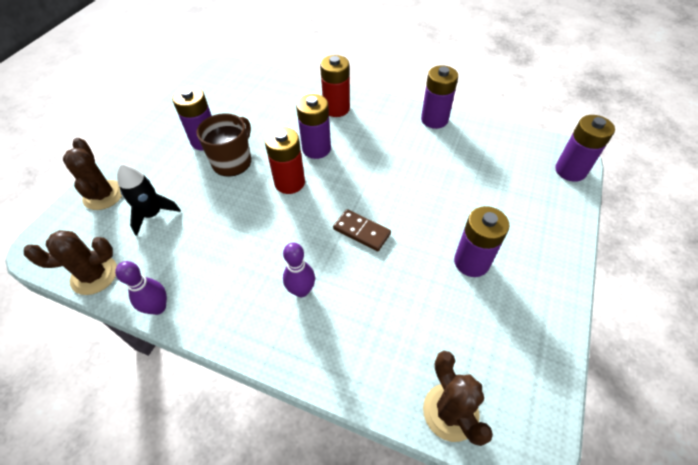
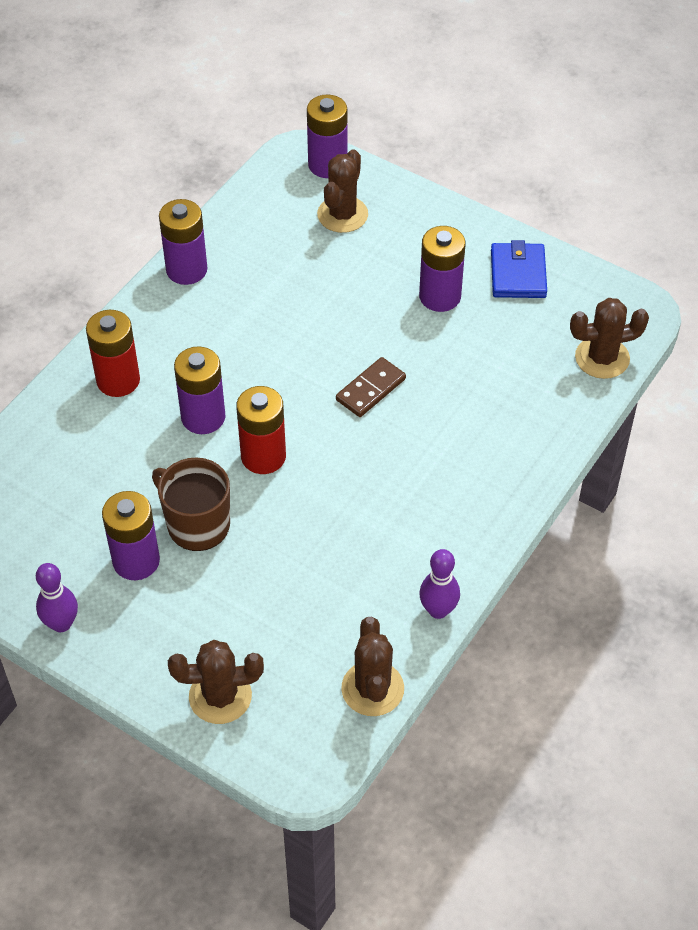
camera: 80 degrees left, 0 degrees up
(153, 214) = (279, 626): black rocket -> none
(301, 290) = (444, 461): purple bowling pin -> purple bowling pin (61, 623)
(524, 319) = (518, 274): none -> blue wallet
(525, 187) = (342, 215): none -> brown cactus

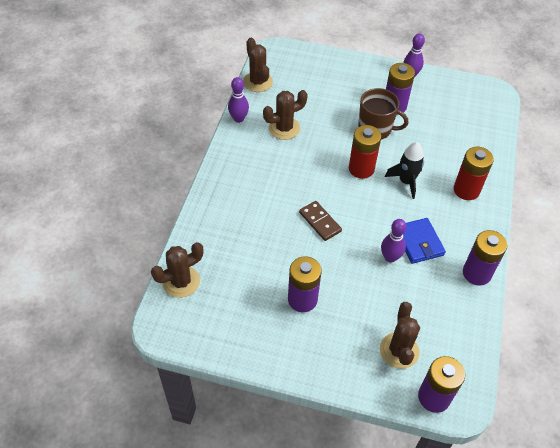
camera: 160 degrees right, 0 degrees up
(203, 417) = (406, 181): purple battery -> black rocket
(220, 696) = (324, 65): brown cactus -> brown cactus (284, 128)
(293, 317) = (390, 257): none -> purple bowling pin
(371, 389) = (320, 222): brown domino -> brown domino turned 60 degrees counterclockwise
(518, 274) = (254, 334): blue wallet -> blue wallet (419, 242)

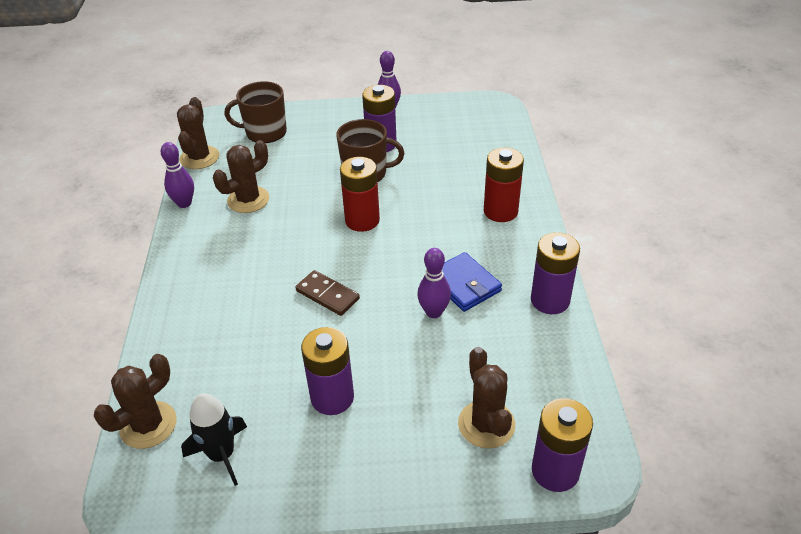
camera: 15 degrees left, 10 degrees down
(257, 82) = (199, 158): brown cactus -> brown cactus turned 45 degrees clockwise
(310, 71) = (265, 132): none -> brown mug
(406, 181) = (423, 220): black rocket -> black rocket (222, 455)

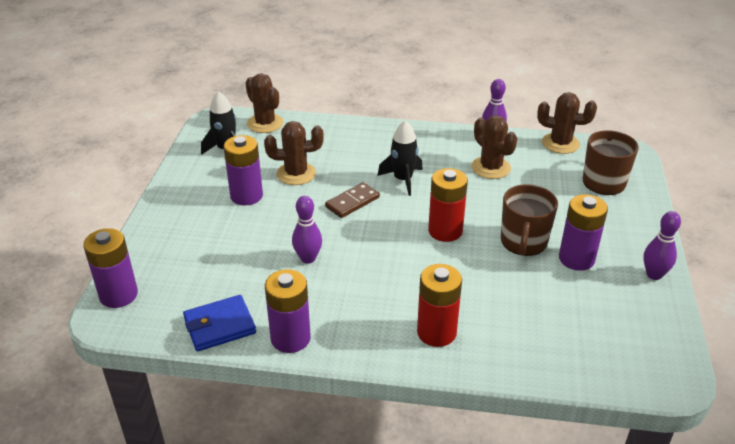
camera: 100 degrees right, 5 degrees down
(278, 261) = (403, 179): none -> black rocket
(464, 284) = (334, 283): blue wallet -> blue wallet (219, 326)
(486, 424) = (180, 267): brown cactus -> brown cactus (296, 174)

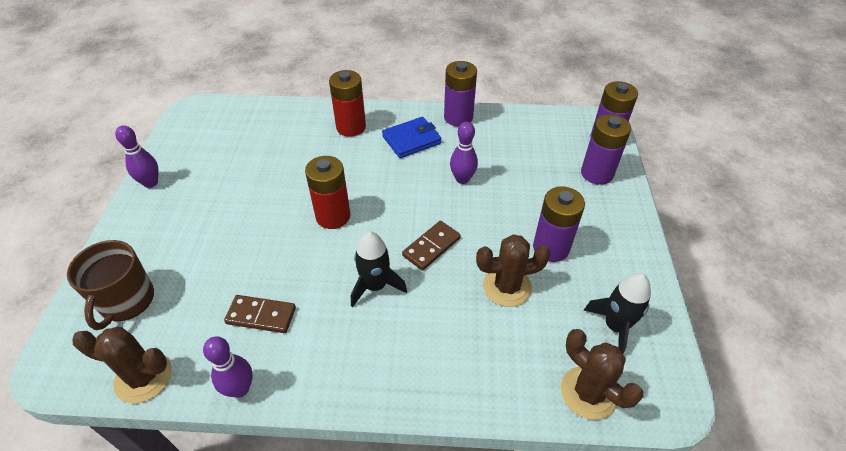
camera: 175 degrees right, 10 degrees up
(219, 326) = (513, 122): blue wallet -> blue wallet (411, 140)
(491, 168) = (261, 316): brown cactus -> brown domino
(523, 242) = (257, 209): brown mug -> none
(576, 259) = (213, 194): purple battery -> purple battery (597, 173)

